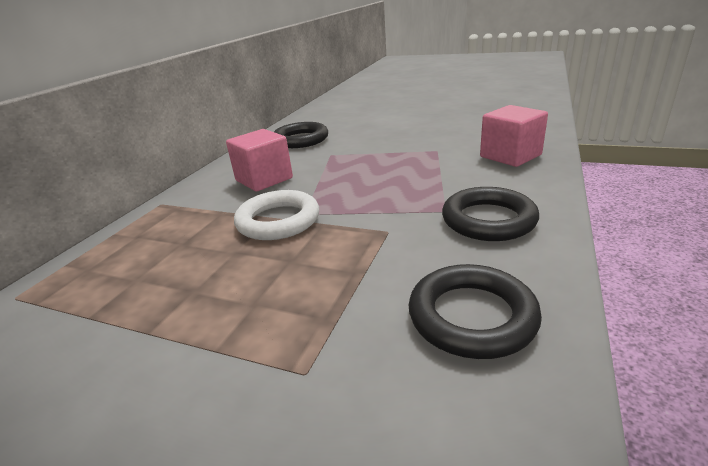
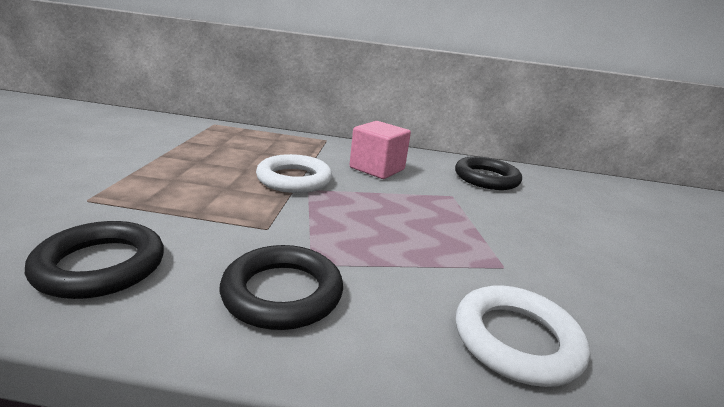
camera: 70 degrees right, 5 degrees down
(510, 156) = (516, 340): pink cube -> white ring

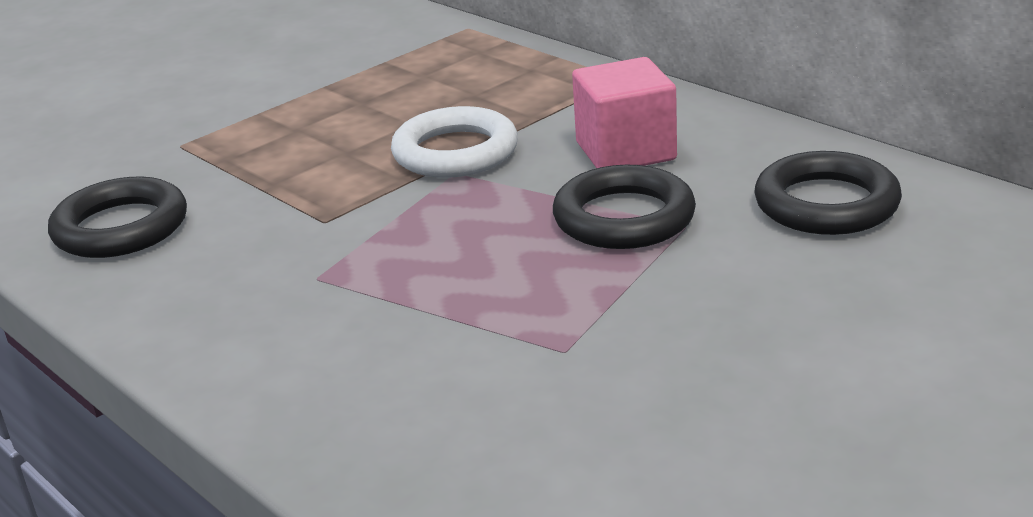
camera: 45 degrees right, 5 degrees up
(282, 293) = (244, 300): black ring -> black ring (624, 218)
(516, 340) = (418, 427): white ring -> none

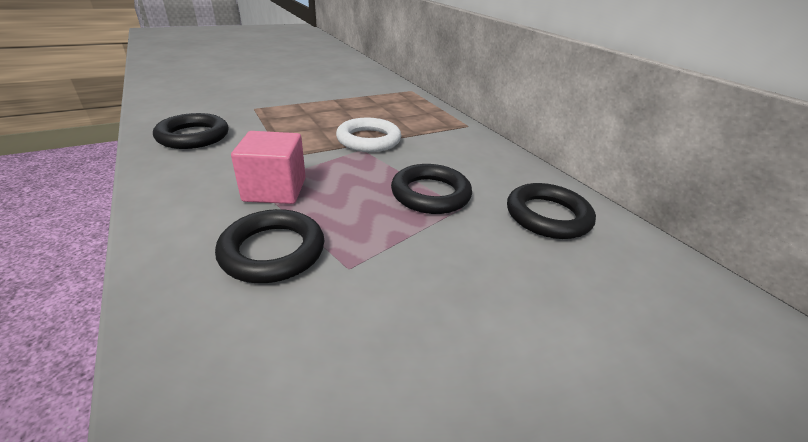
camera: 10 degrees right, 5 degrees up
(435, 359) = (273, 251): none -> black ring
(625, 151) = (451, 159): pink cube -> pink cube (275, 190)

